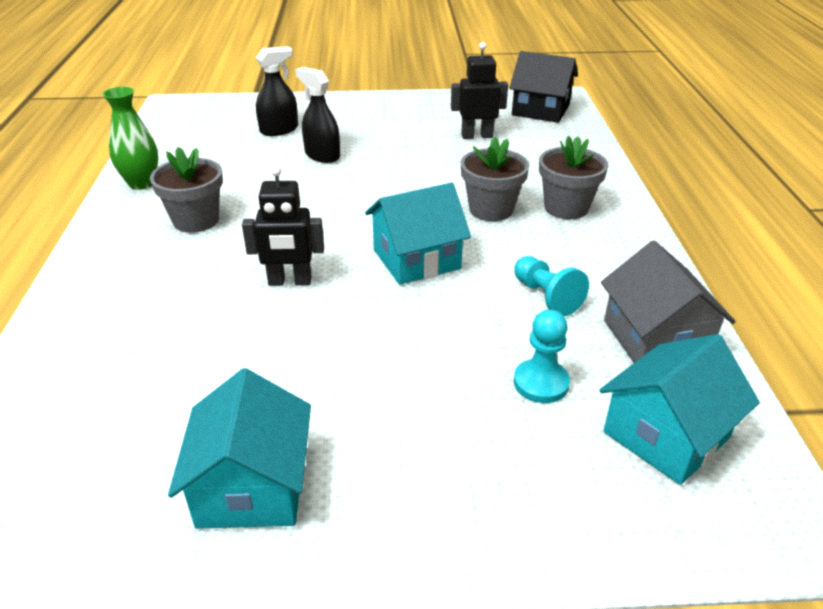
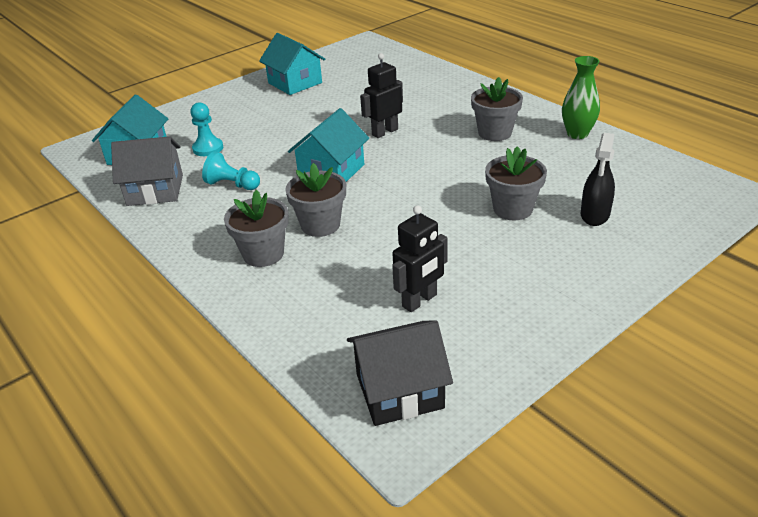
camera: 145 degrees right, 0 degrees up
(322, 155) = (513, 209): black spray bottle -> grey flower pot
(655, 338) = (155, 190): grey house -> grey house turned 45 degrees counterclockwise

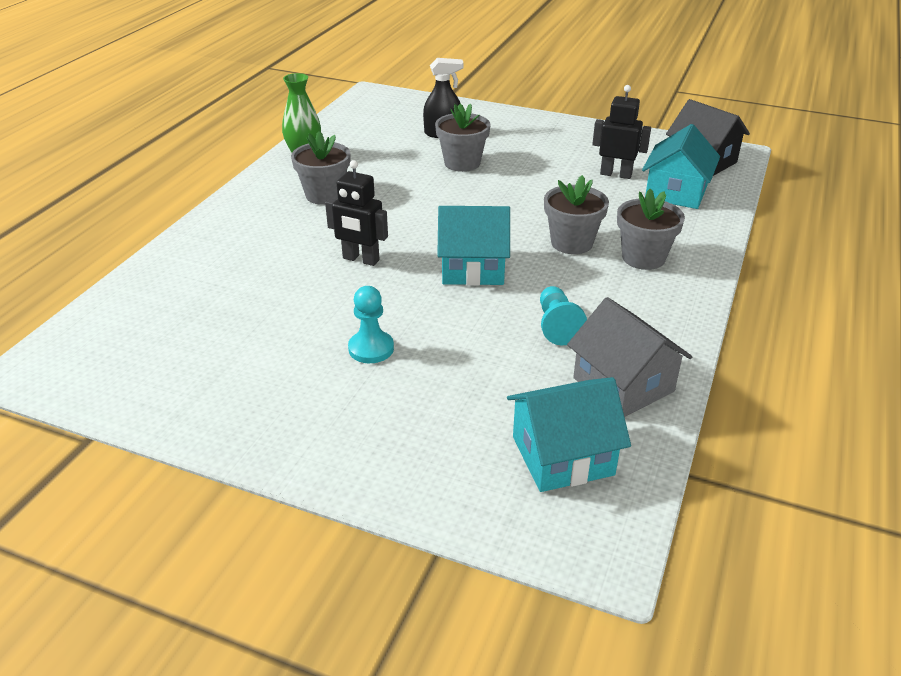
camera: 120 degrees left, 0 degrees up
(208, 148) = (494, 388): turquoise pawn -> turquoise pawn (371, 348)
(295, 83) = (236, 389): turquoise house -> turquoise house (676, 192)

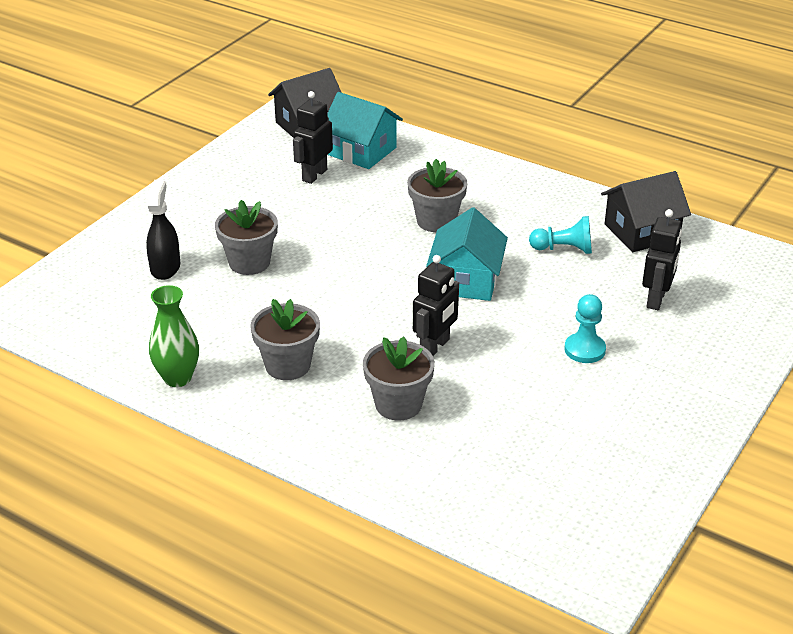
camera: 80 degrees left, 0 degrees up
(480, 400) = (656, 299): none -> black robot
(562, 456) = (718, 271): turquoise house -> none
(623, 385) = (641, 232): grey house -> black house
(643, 258) = (470, 190): grey flower pot -> grey flower pot (398, 404)

